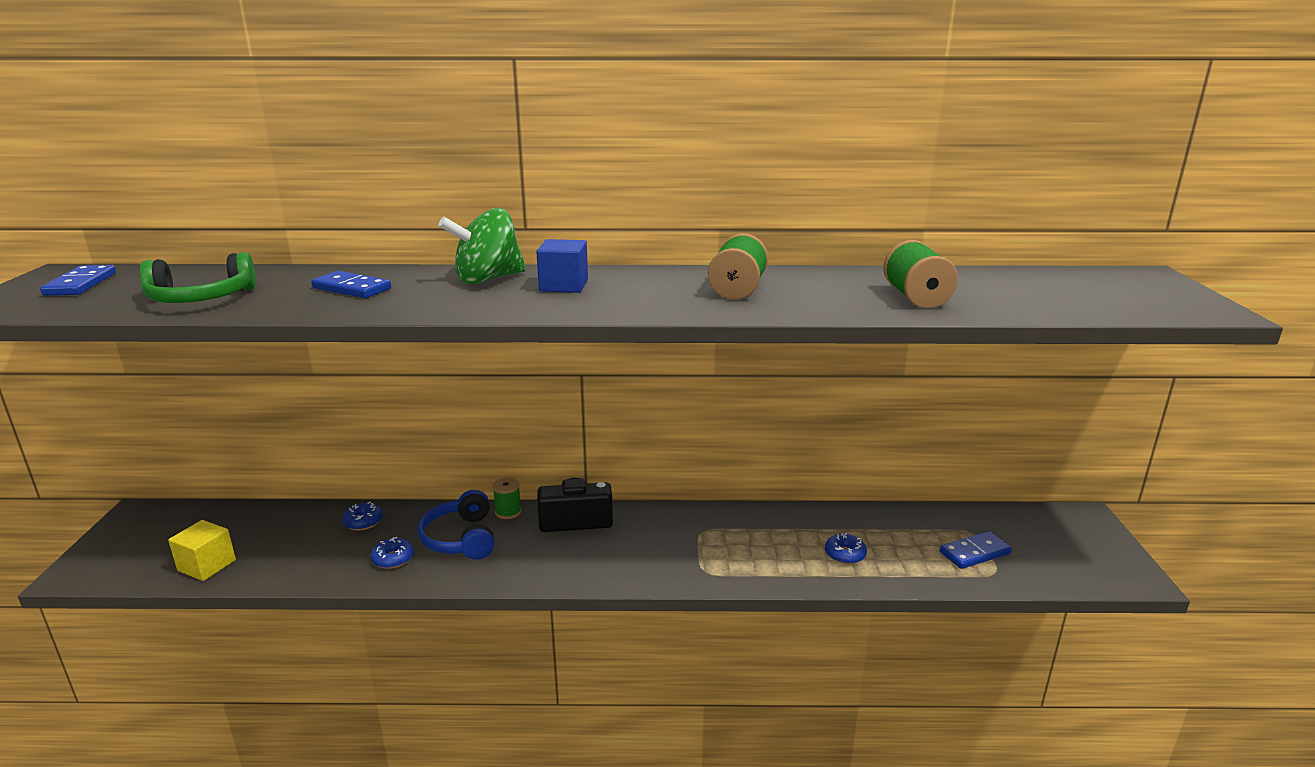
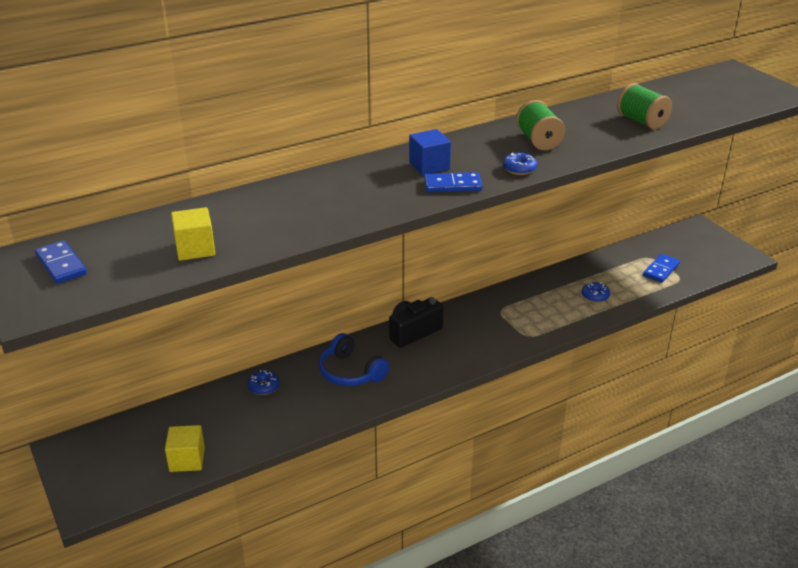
camera: 30 degrees left, 10 degrees up
(201, 298) = (195, 249): green headphones -> yellow cube
(352, 288) = (289, 208): blue domino -> blue domino (452, 185)
(393, 559) = (320, 403): blue donut -> blue donut (519, 169)
(487, 279) = (369, 173): green spinning top -> none
(508, 512) = (360, 342): green spool -> none

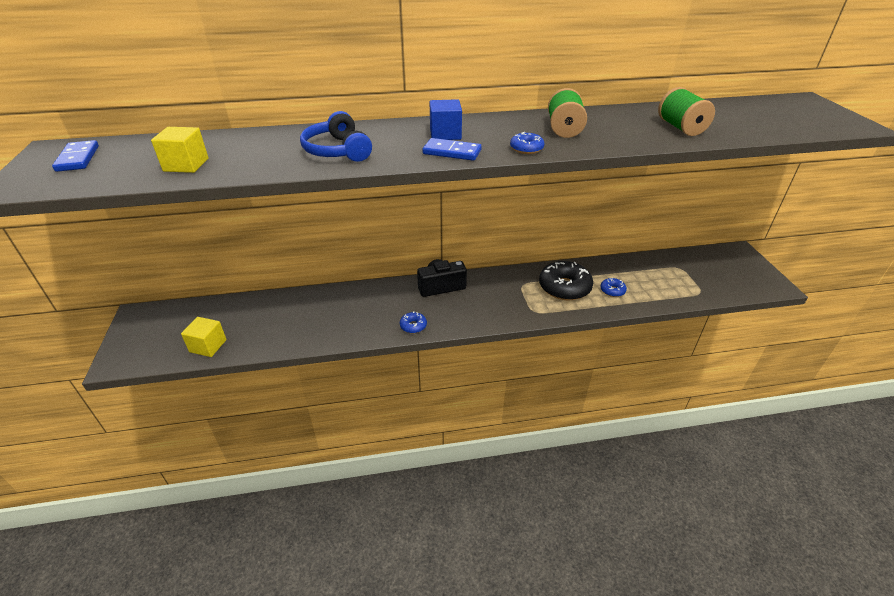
camera: 20 degrees right, 5 degrees up
(264, 387) = (301, 303): blue donut -> blue donut (413, 326)
(350, 372) = (372, 307): blue headphones -> blue headphones (337, 150)
(545, 303) = (564, 287): none -> black donut
(661, 270) = (685, 281): blue domino -> none

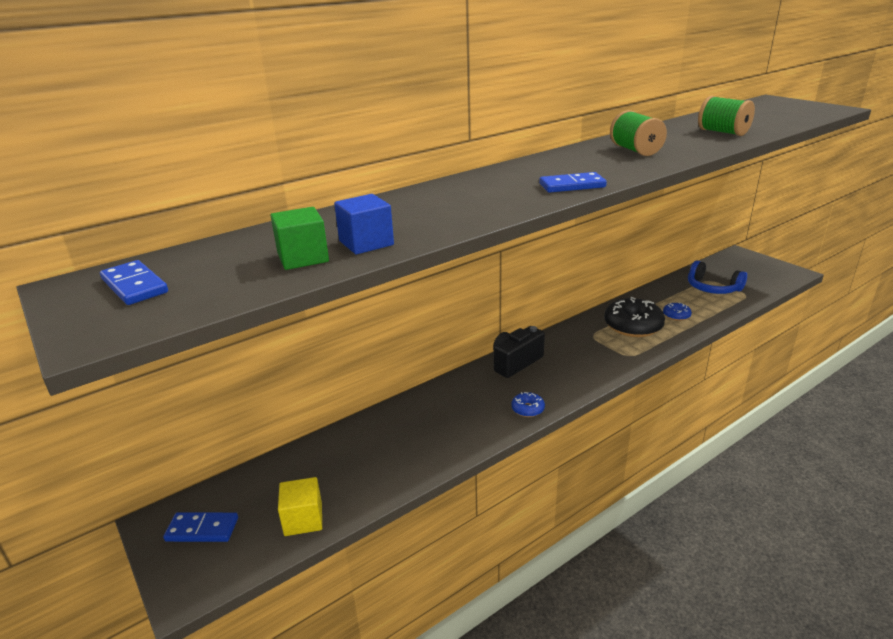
camera: 25 degrees left, 10 degrees down
(153, 329) = (202, 529): none -> blue domino
(186, 165) = (303, 258): yellow cube -> green cube
(337, 150) = (456, 208): blue headphones -> blue headphones (712, 288)
(445, 134) = (538, 174): blue cube -> blue cube (366, 243)
(526, 149) = (632, 170): blue donut -> none

